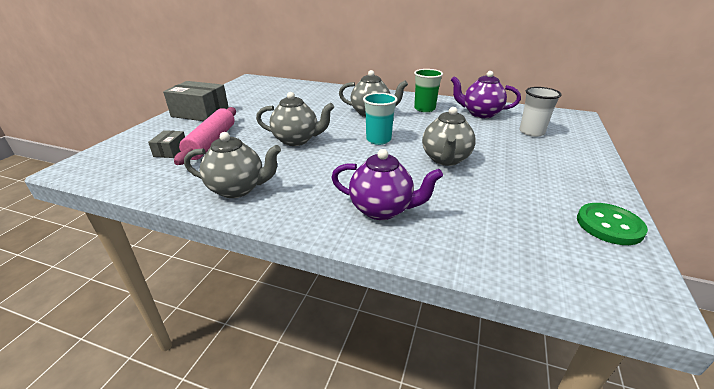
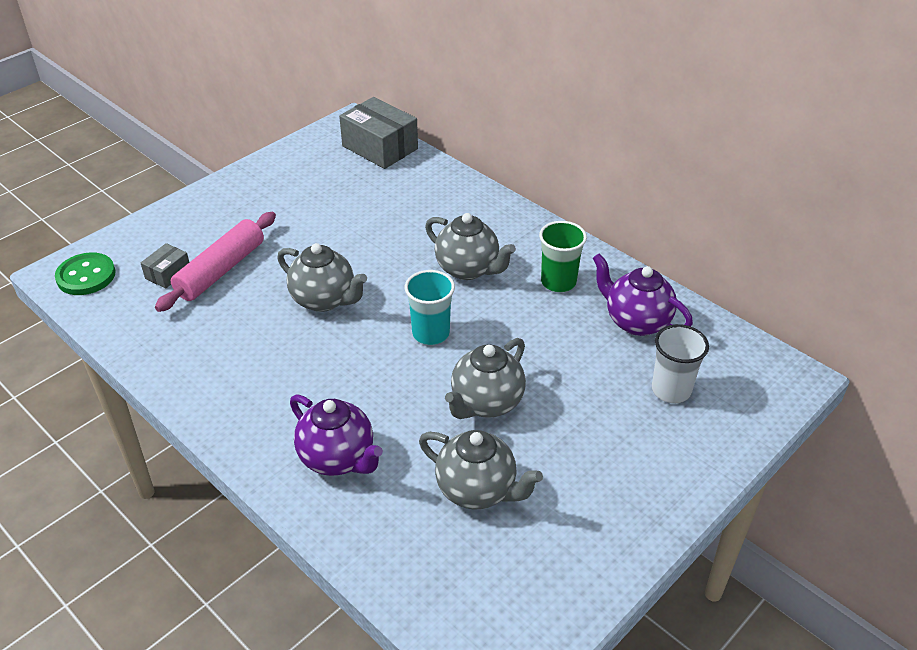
camera: 25 degrees right, 10 degrees up
(200, 113) = (237, 198): grey box -> grey box (380, 147)
(238, 189) = (207, 369): grey teapot -> grey teapot (477, 490)
(609, 225) = (576, 581): green button -> green button (86, 276)

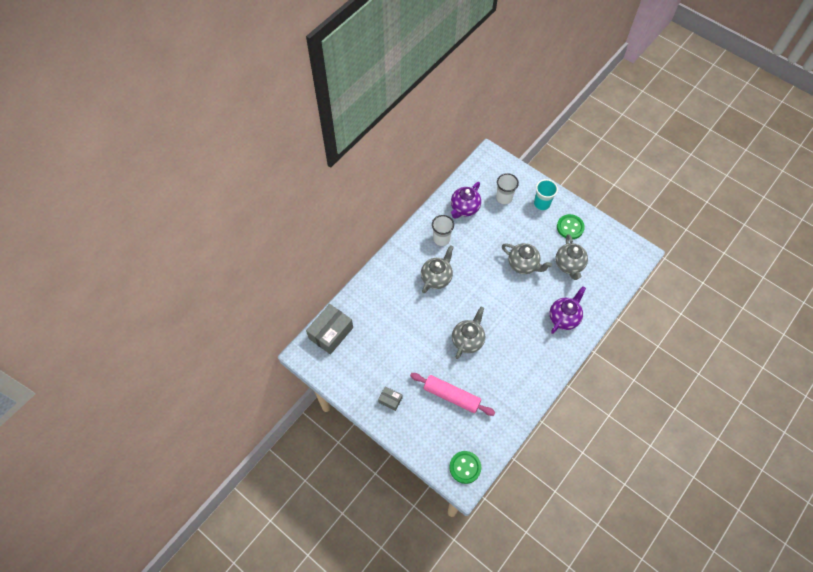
camera: 95 degrees left, 20 degrees up
(168, 273) = (457, 423): grey box -> grey box (390, 400)
(431, 333) = (484, 290): turquoise cup -> turquoise cup (542, 204)
(477, 490) = (569, 265): grey teapot -> grey teapot turned 150 degrees clockwise
(558, 282) = (441, 239): green cup -> white cup
(589, 509) = (570, 227): none -> green button

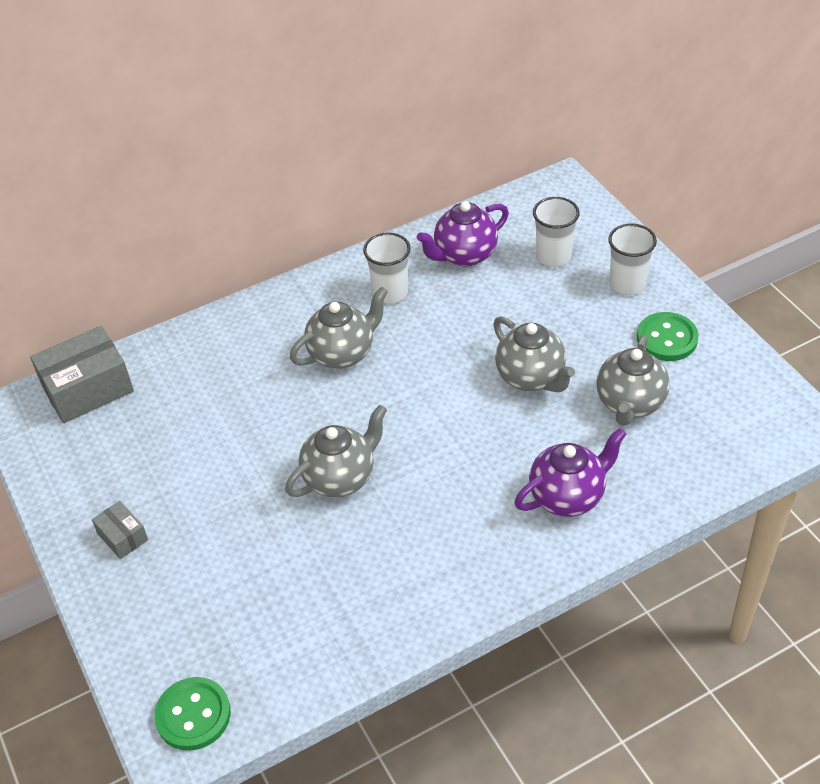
camera: 25 degrees right, 15 degrees down
(451, 396) = (247, 569): pink rolling pin -> none
(542, 204) = (627, 284): turquoise cup -> white cup

